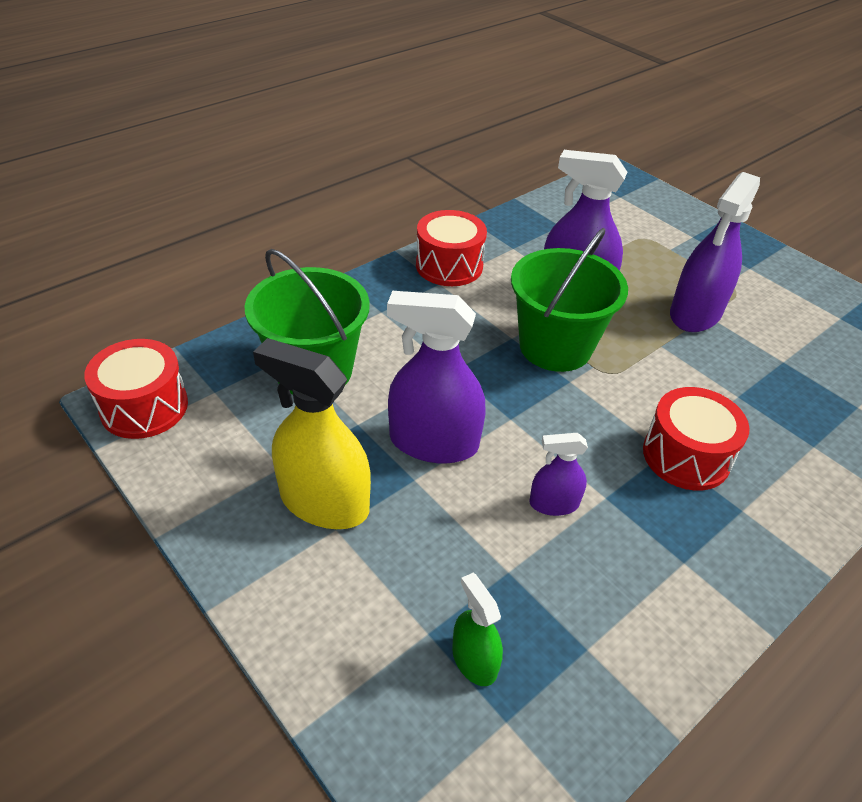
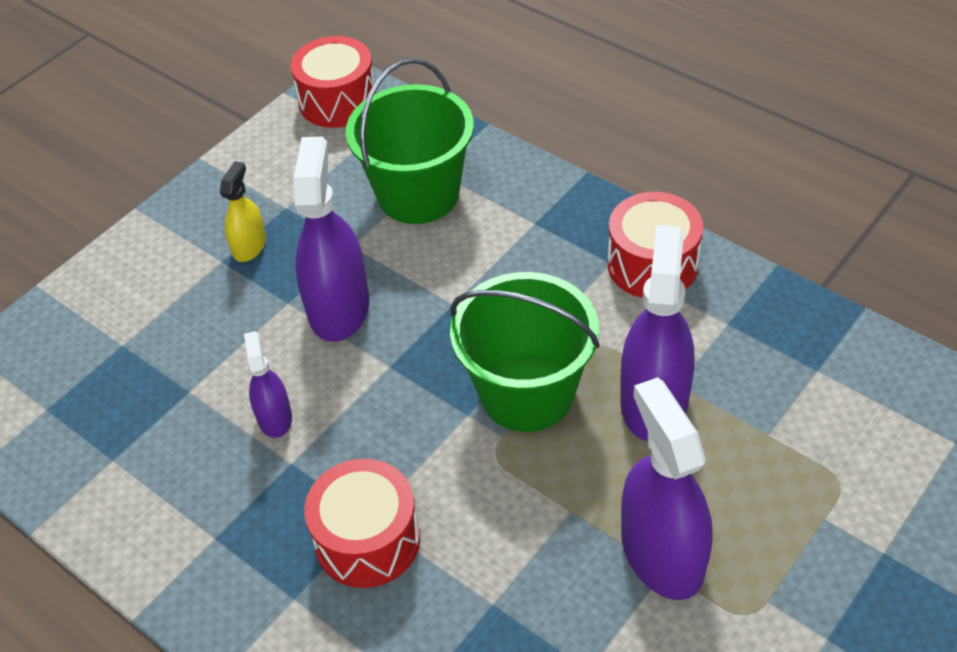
camera: 85 degrees right, 5 degrees up
(324, 502) = (249, 246): yellow spray bottle -> yellow spray bottle, size x0.53
(474, 660) = (98, 379): green spray bottle -> none
(695, 313) = (662, 553): purple spray bottle -> purple spray bottle turned 45 degrees clockwise

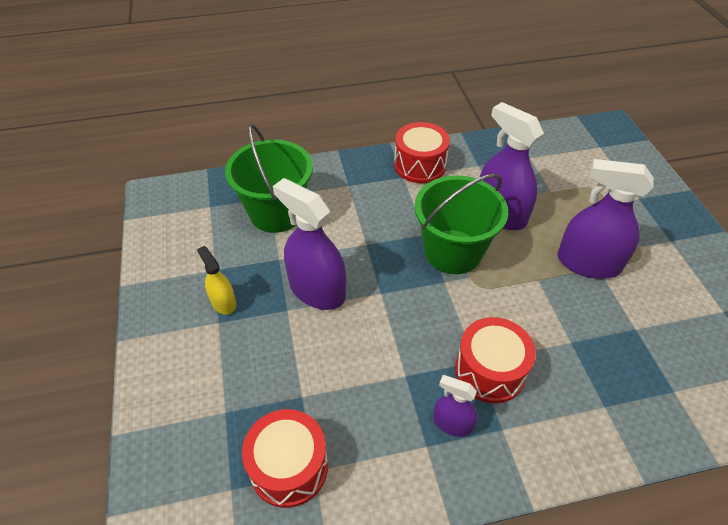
camera: 55 degrees left, 0 degrees up
(274, 417) = (365, 364): purple spray bottle -> purple spray bottle (452, 423)
(338, 101) = (165, 202): red drum -> red drum (289, 467)

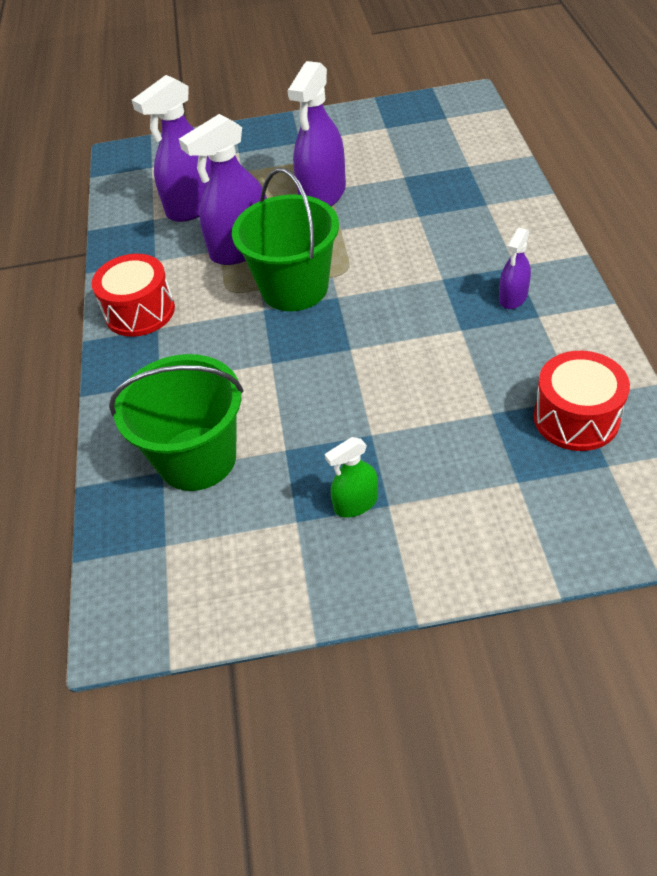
camera: 80 degrees left, 0 degrees up
(223, 302) = (356, 503): yellow spray bottle -> green spray bottle
(317, 290) = (341, 407): purple spray bottle -> purple spray bottle (194, 205)
(490, 371) = (453, 269): red drum -> none

